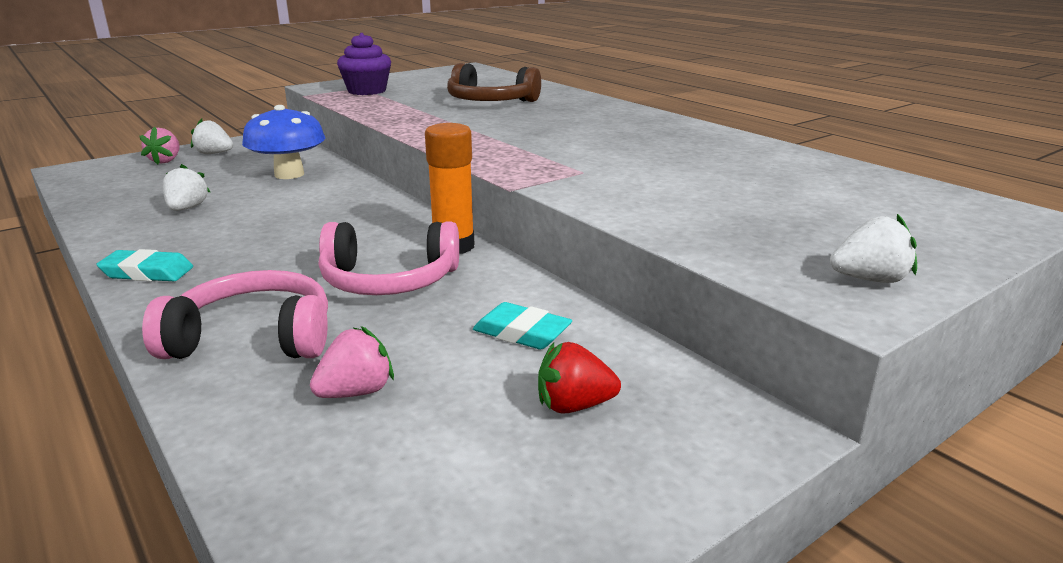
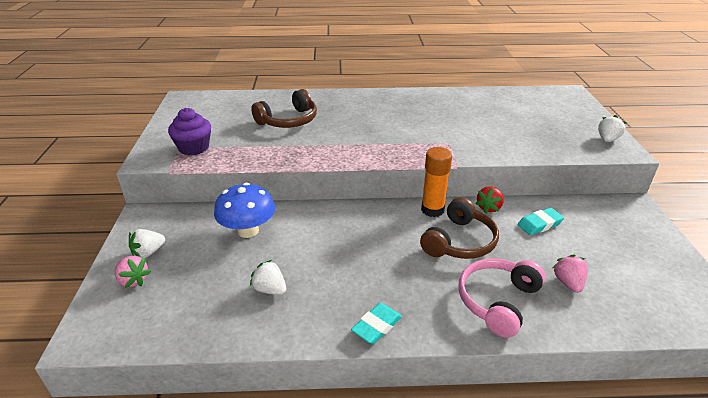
camera: 55 degrees left, 10 degrees up
(389, 280) = (459, 241): pink headphones -> brown headphones
(574, 406) = (603, 234): red strawberry -> red strawberry (489, 208)

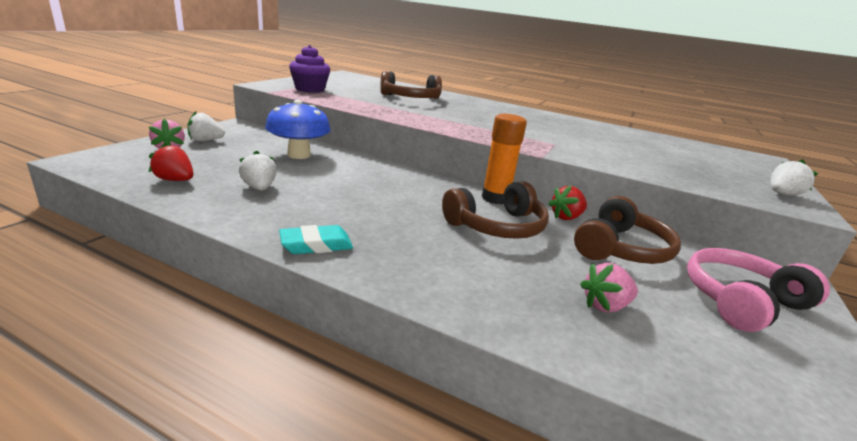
camera: 25 degrees right, 10 degrees down
(196, 317) = (175, 180): none -> red strawberry
(498, 301) = (483, 282): pink headphones -> pink headphones (741, 301)
(539, 224) = (620, 248): turquoise eraser -> brown headphones
(568, 283) = (605, 306): pink strawberry -> pink strawberry turned 135 degrees counterclockwise

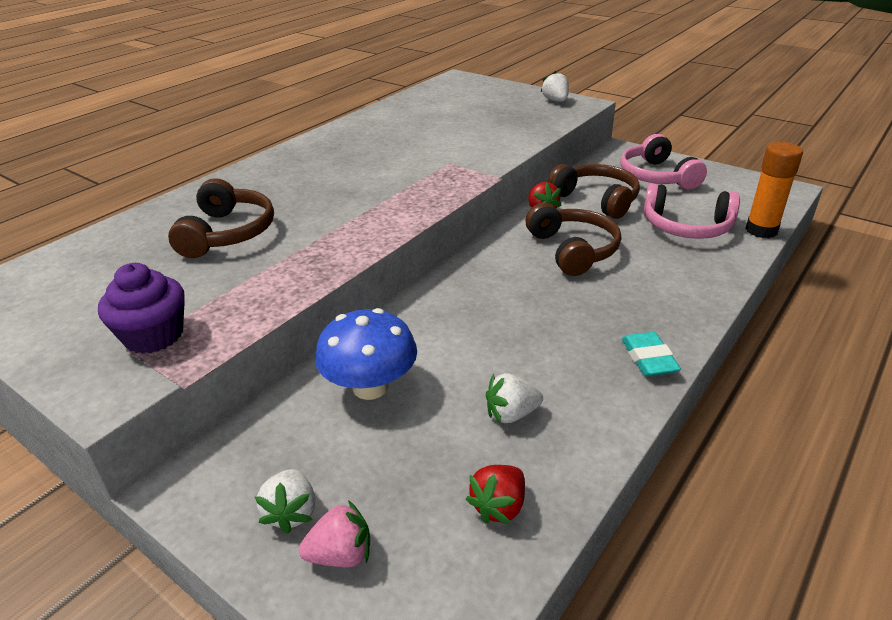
camera: 75 degrees left, 10 degrees up
(495, 198) = (504, 241): orange glue stick -> orange glue stick (761, 230)
(605, 306) = (686, 227): pink strawberry -> pink headphones

